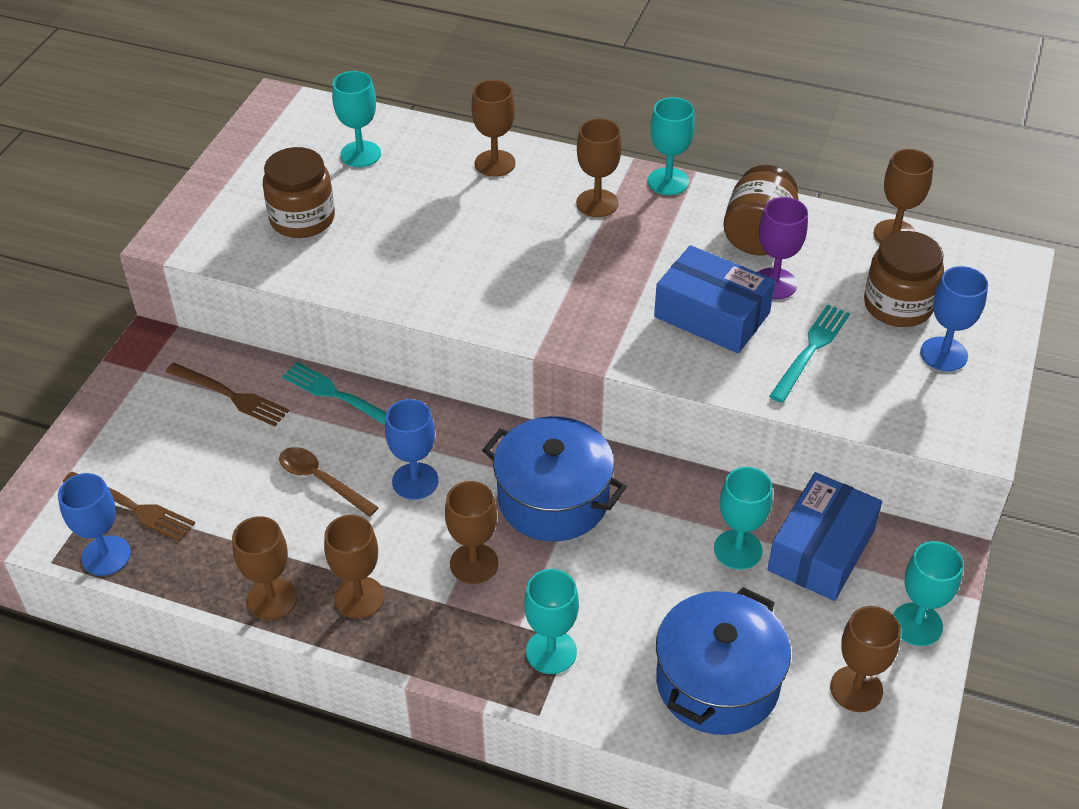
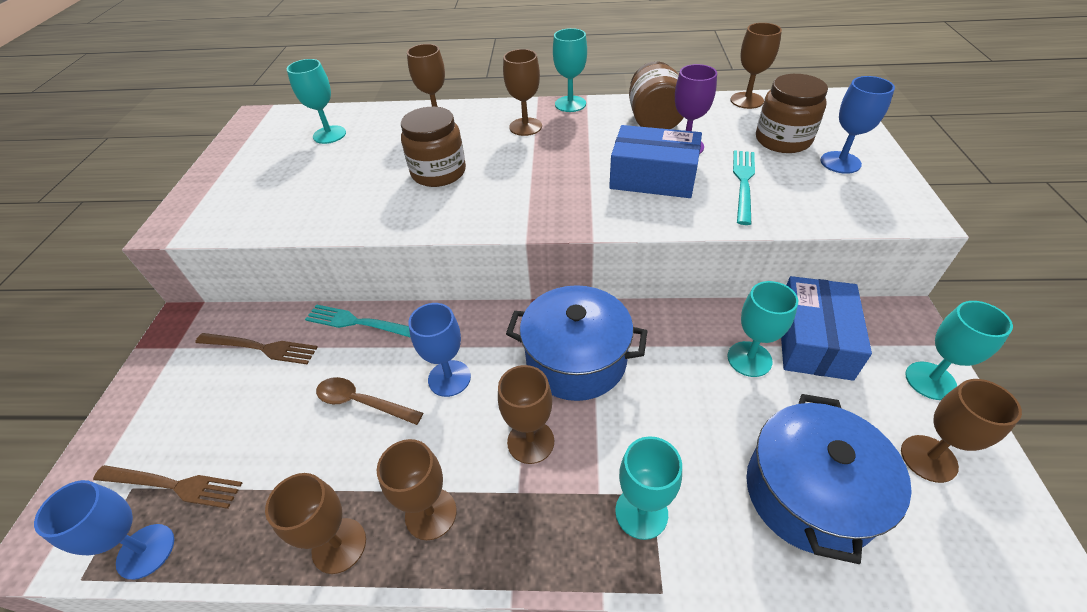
camera: 15 degrees left, 0 degrees up
(302, 219) = (290, 186): brown jar -> brown jar (439, 172)

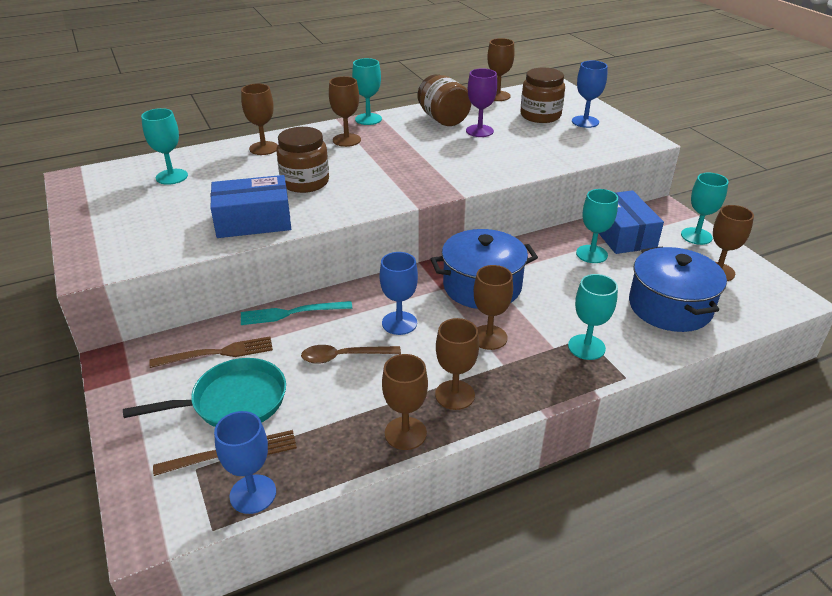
camera: 30 degrees left, 10 degrees down
(225, 416) = (233, 402): none -> turquoise pan
(653, 177) = (473, 153): blue box -> blue box (253, 220)
(743, 183) = (535, 144): turquoise fork -> none

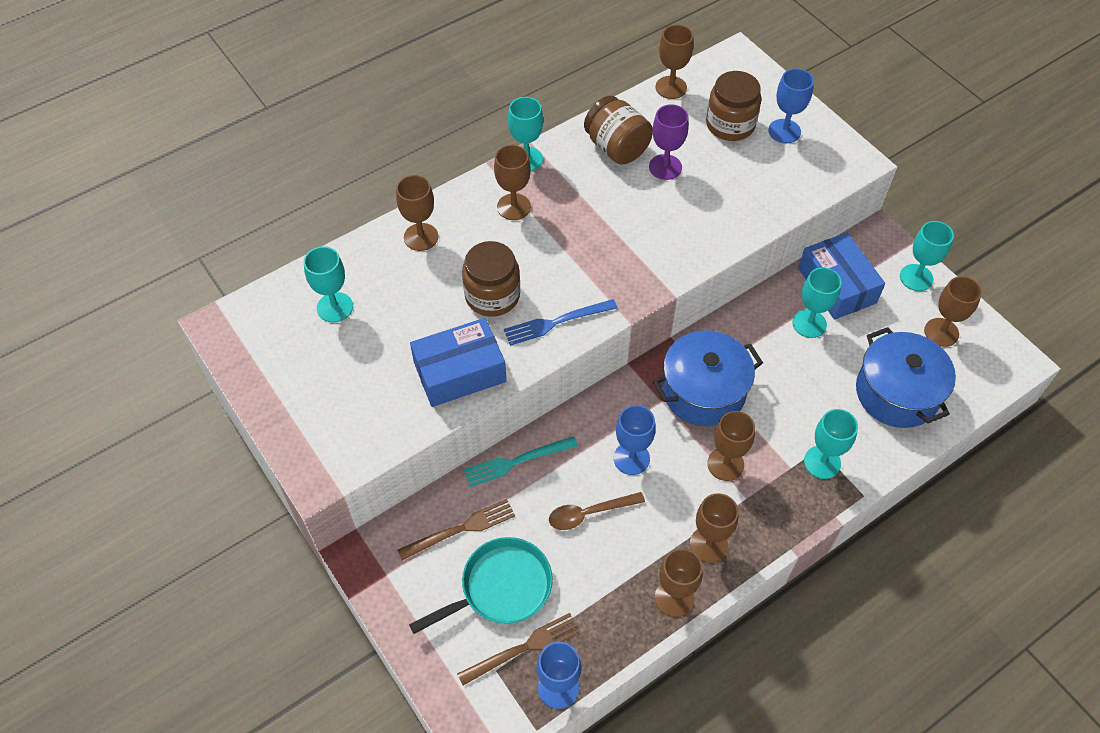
camera: 10 degrees left, 20 degrees up
(352, 201) = (556, 322): none -> blue fork

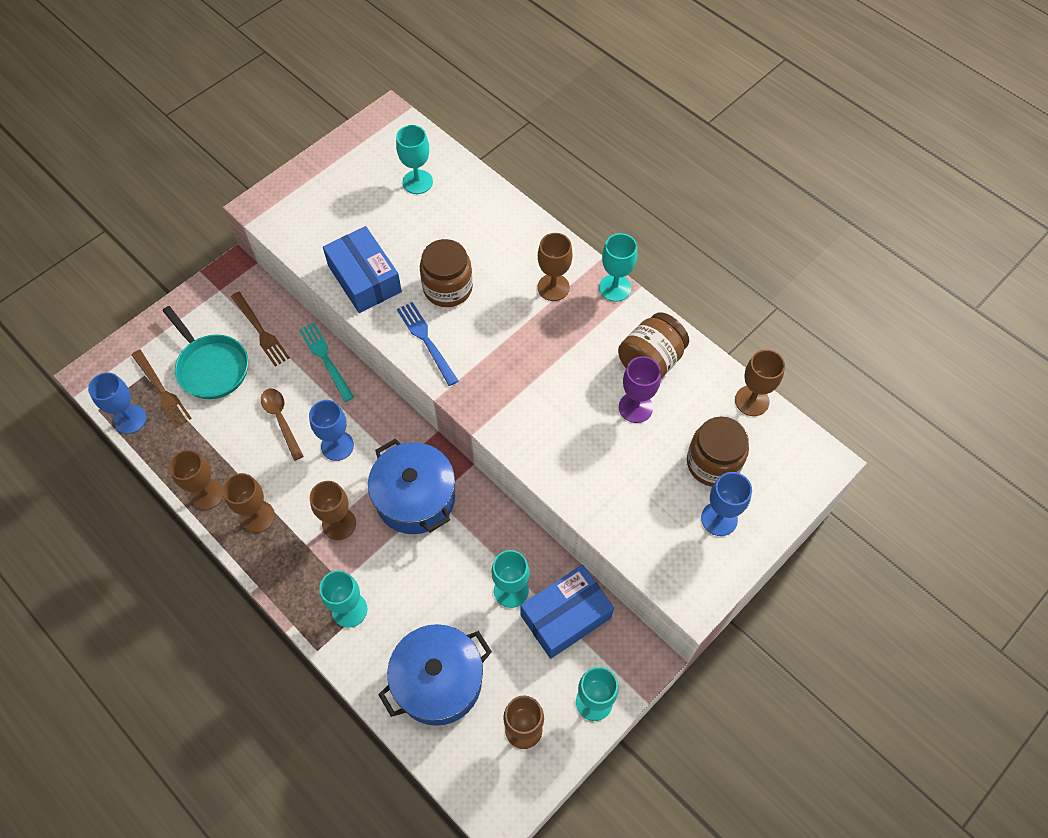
camera: 80 degrees right, 5 degrees up
(421, 237) = (503, 225): brown goblet -> none

